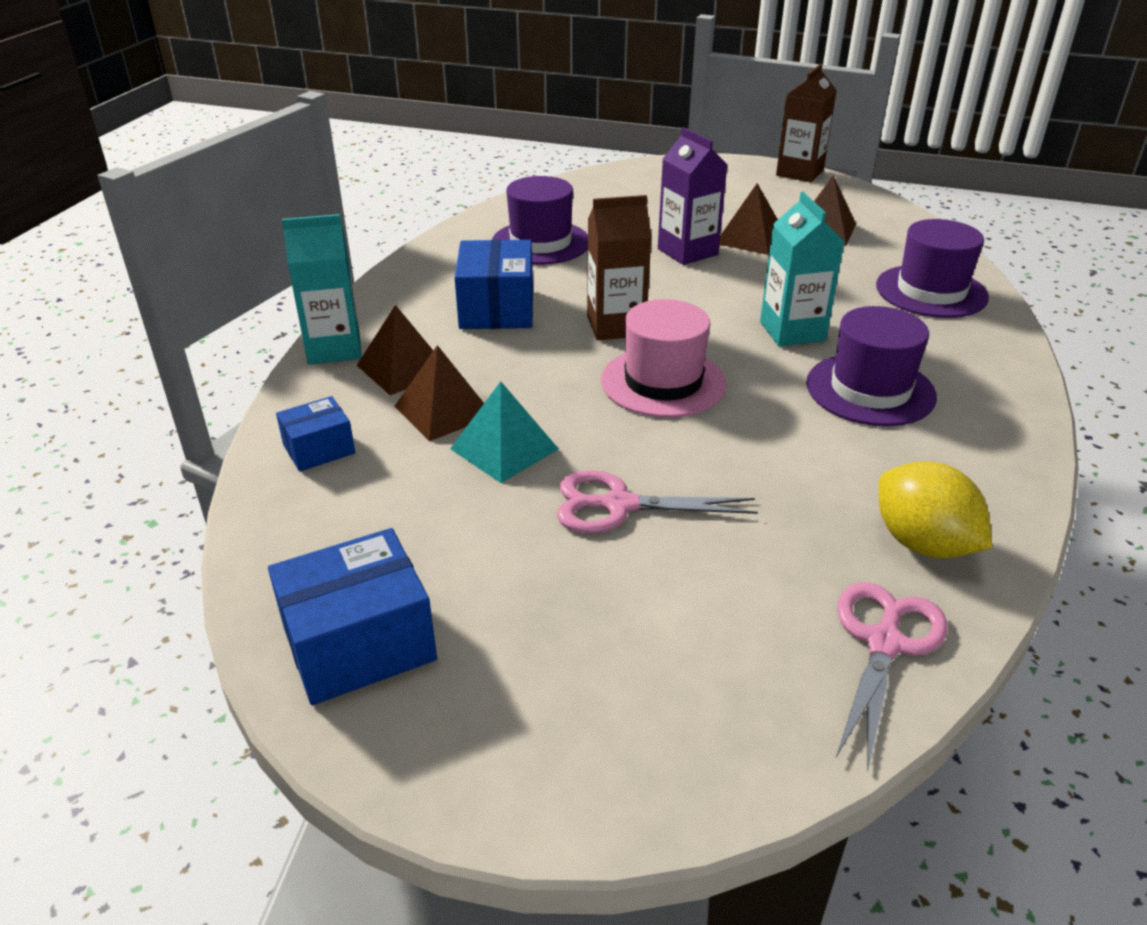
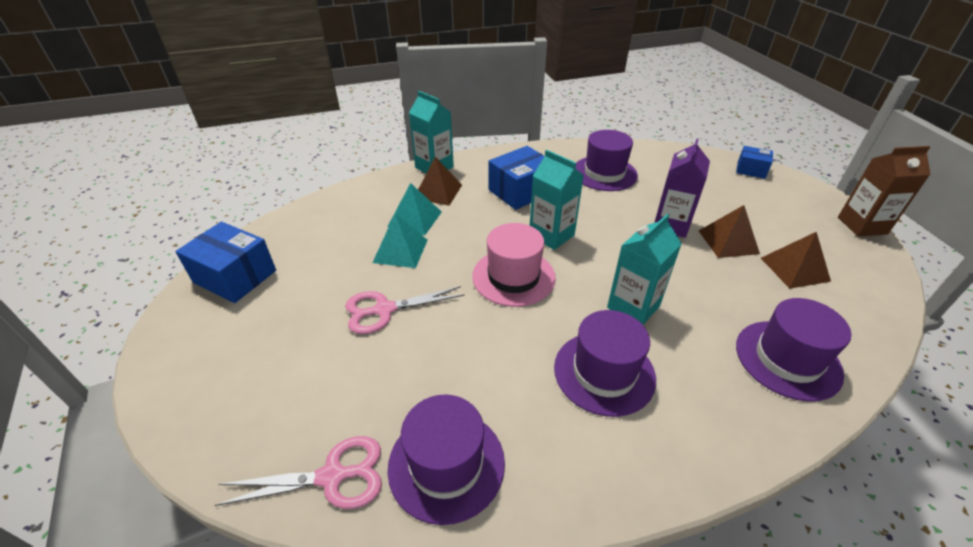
camera: 55 degrees right, 5 degrees up
(319, 449) = (356, 202): blue box -> blue box (751, 170)
(443, 411) = (415, 219): brown pyramid -> turquoise pyramid
(616, 326) = (551, 235): brown carton -> turquoise carton
(619, 505) = (384, 310): pink scissors -> pink scissors turned 75 degrees counterclockwise
(922, 543) = (446, 464): yellow lemon -> purple hat

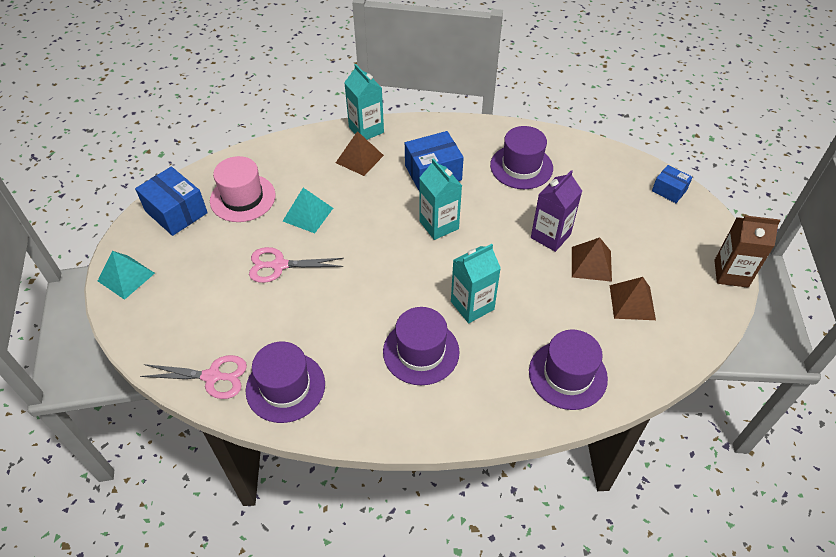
camera: 15 degrees right, 10 degrees up
(415, 219) = (330, 184): turquoise pyramid -> turquoise pyramid (126, 277)
(513, 277) = (389, 258): pink hat -> pink hat (242, 198)

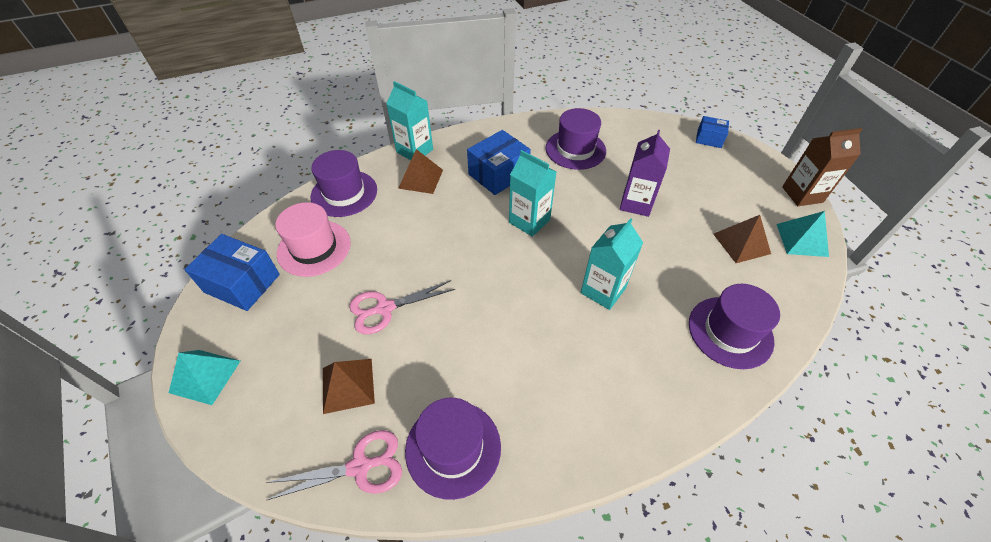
camera: 20 degrees left, 0 degrees up
(307, 214) = (392, 246): turquoise pyramid -> turquoise pyramid (801, 240)
(421, 351) = (579, 355): purple hat -> purple hat (344, 193)
(591, 263) = (685, 218): brown pyramid -> brown pyramid (348, 385)

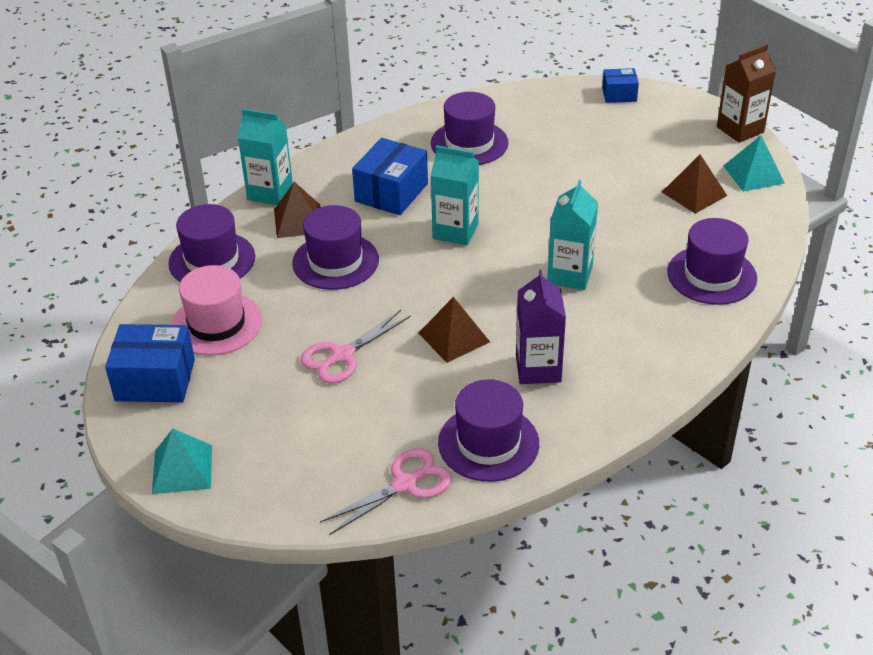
camera: 20 degrees left, 10 degrees down
(348, 385) = (348, 429): brown pyramid -> brown pyramid (454, 337)
(427, 220) = (335, 261): none -> purple hat
(636, 203) = (566, 183): purple carton -> purple carton (538, 369)

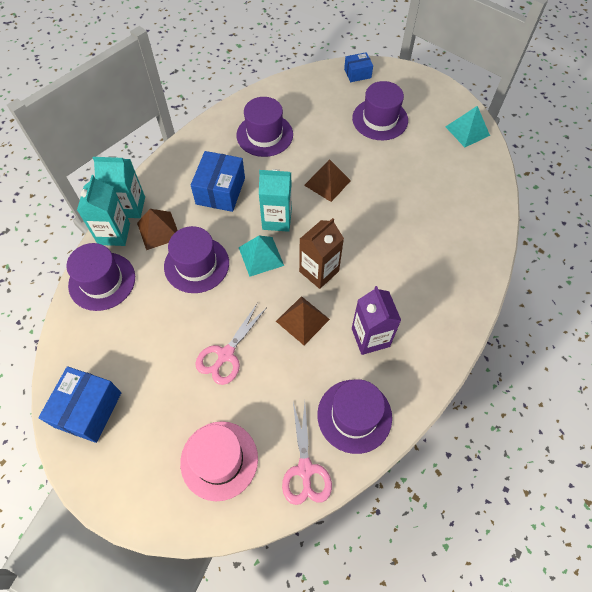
camera: 15 degrees left, 20 degrees up
(155, 380) = (88, 409): blue box -> blue box turned 60 degrees counterclockwise
(182, 469) = (132, 494): turquoise pyramid -> turquoise pyramid (261, 256)
(216, 324) = (122, 343): pink hat -> pink hat (219, 460)
(405, 484) = (305, 469): pink scissors -> pink scissors turned 135 degrees clockwise
(570, 275) = (368, 245): turquoise carton -> turquoise carton (114, 234)
(694, 193) = (433, 155): brown pyramid -> brown pyramid (327, 183)
(711, 275) = (465, 227): purple hat -> purple hat (380, 119)
(740, 129) = (447, 92): brown carton -> brown carton (319, 271)

